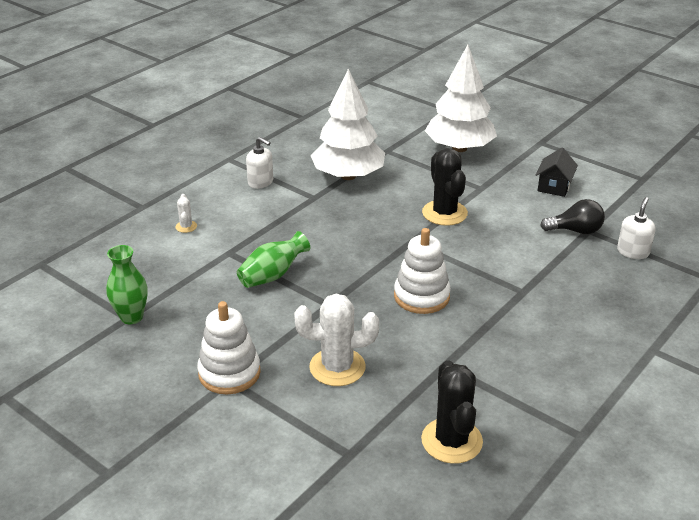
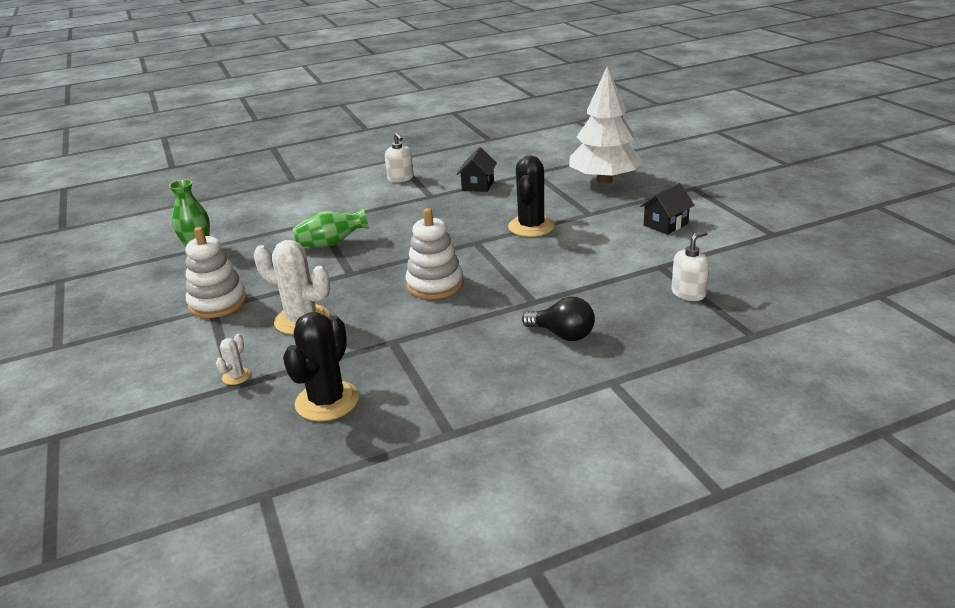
camera: 30 degrees right, 5 degrees down
(186, 226) = (308, 198): white cactus -> white cactus (236, 376)
(348, 176) = (478, 185): white tree -> black house
(575, 231) = (646, 264): black light bulb -> black light bulb (562, 334)

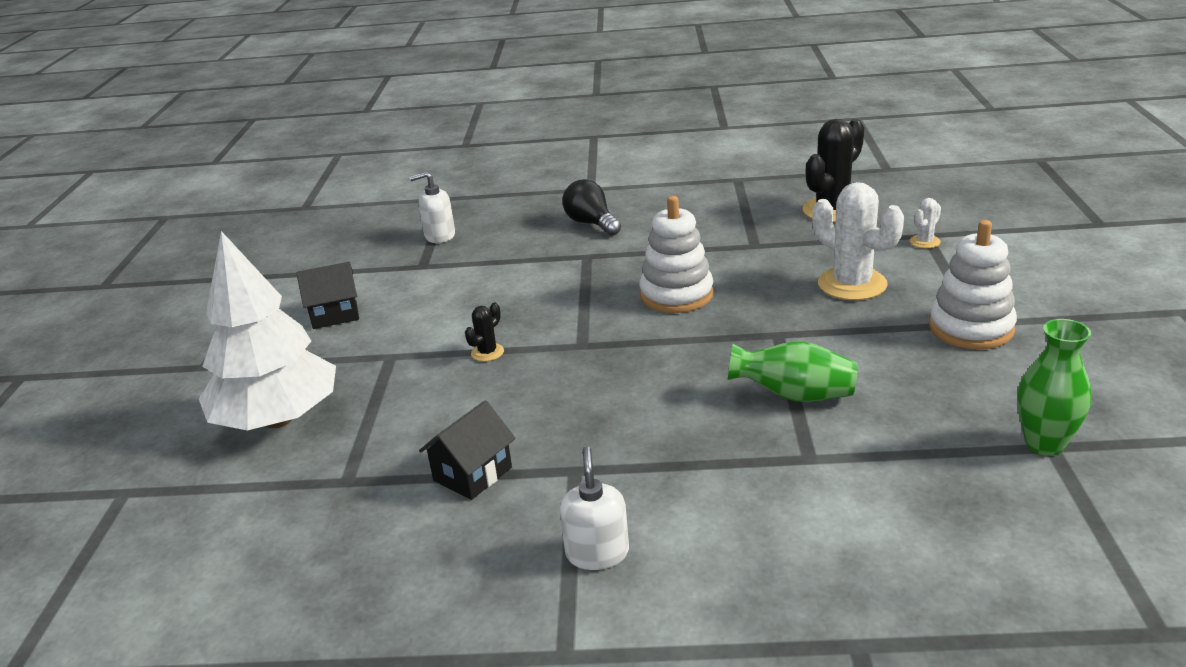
camera: 155 degrees left, 0 degrees up
(531, 227) = (487, 352): black cactus -> black cactus, size x0.46

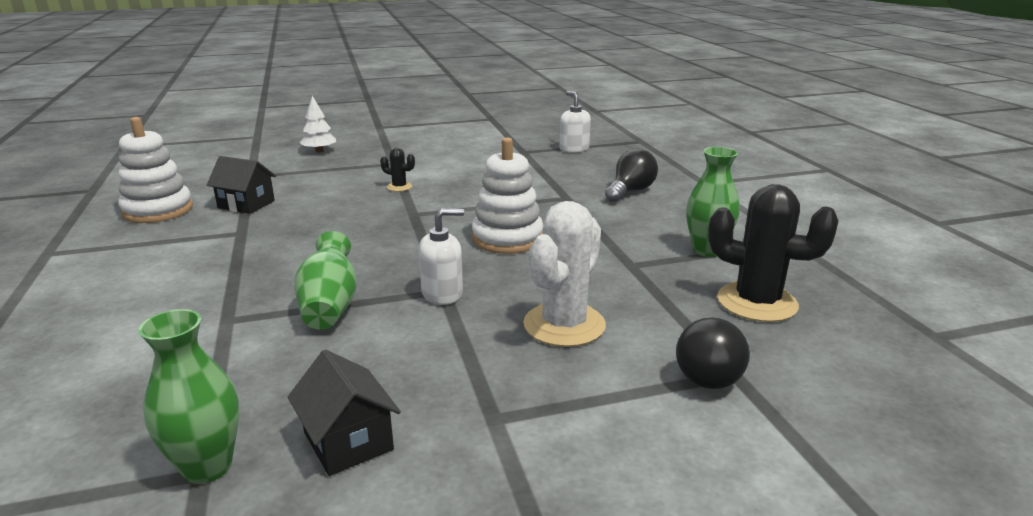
camera: 70 degrees right, 5 degrees down
(278, 419) = (319, 151): white tree -> white tree, size x0.43
(335, 314) = (445, 142): black house -> black house (348, 441)
(597, 553) = (141, 250): white soap dispenser -> white soap dispenser (442, 294)
(739, 212) = (707, 250): none -> green vase
(924, 242) = (711, 373): white cactus -> black light bulb
(971, 328) = (477, 412): white stacking toy -> white stacking toy (158, 210)

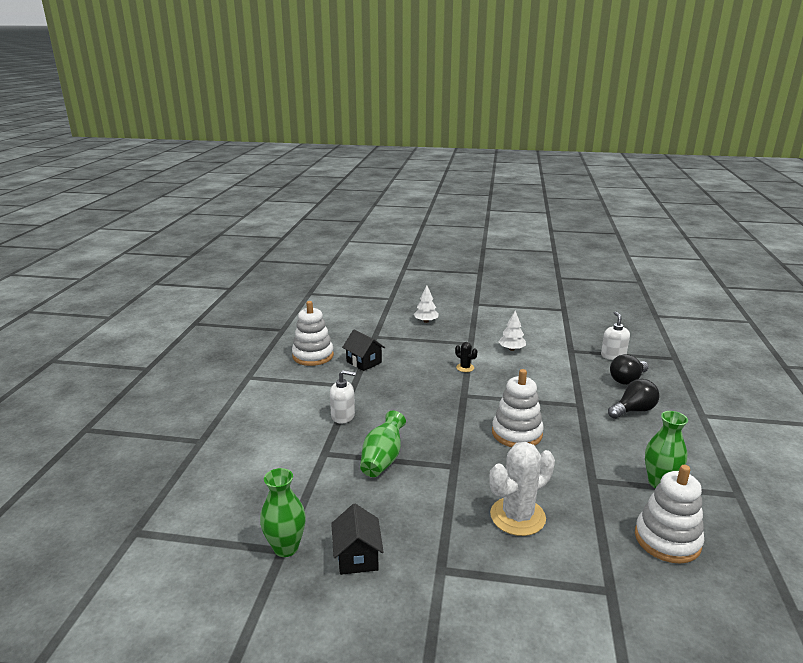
camera: 25 degrees right, 0 degrees up
(442, 294) = (452, 469): white soap dispenser -> white soap dispenser (343, 416)
(450, 160) = (511, 349): none -> white tree
(711, 373) = (594, 584): black light bulb -> black light bulb (627, 380)
(757, 302) = (667, 540): black cactus -> white stacking toy

